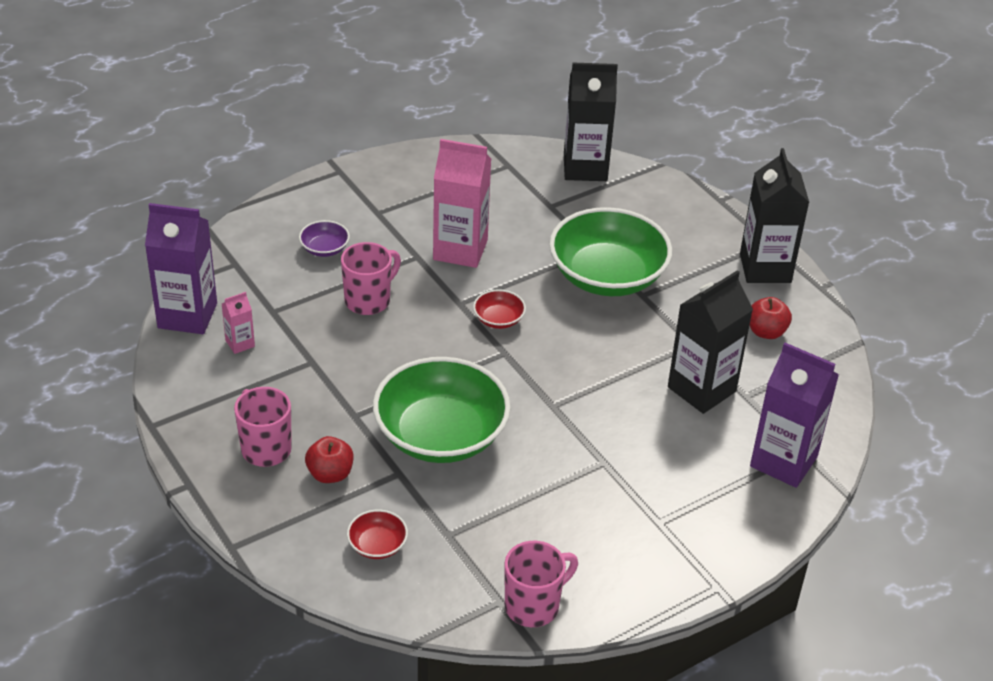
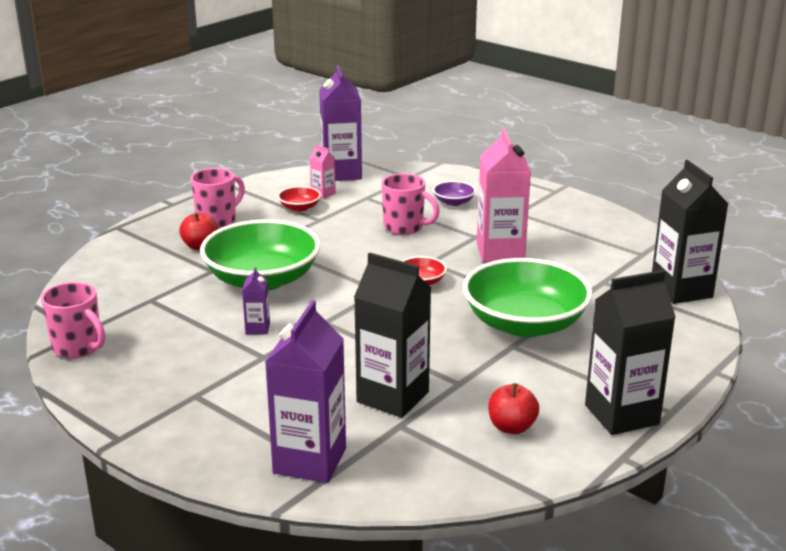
camera: 75 degrees right, 15 degrees down
(377, 545) = (131, 275): red bowl -> red bowl (299, 208)
(546, 456) = (257, 328): none -> purple carton

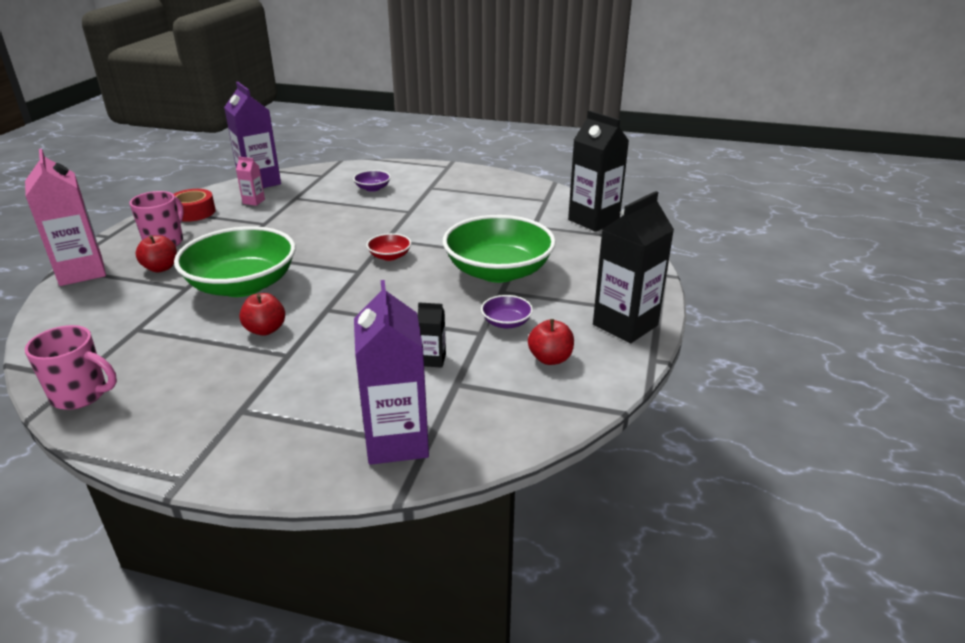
camera: 25 degrees left, 5 degrees up
(257, 328) = (265, 330): purple carton -> red apple
(260, 194) = (194, 212): none -> red tape
(299, 208) = (239, 217): red bowl -> none
(392, 397) = (432, 360): black carton -> black carton, size x0.46
(405, 227) = (345, 215): pink mug -> none
(493, 379) = (506, 322): none -> purple bowl
(500, 252) = (438, 219): pink carton -> pink carton (81, 272)

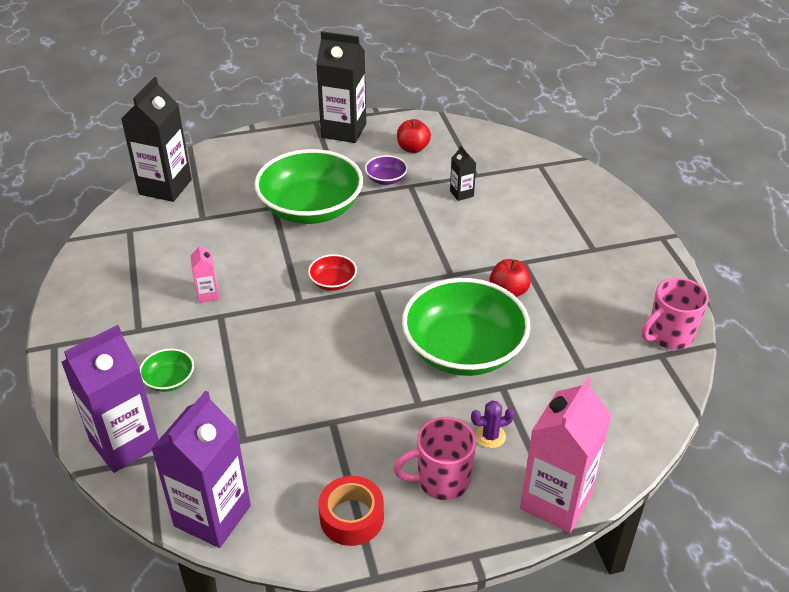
camera: 120 degrees left, 10 degrees up
(81, 395) = (668, 336): pink mug -> pink mug turned 105 degrees counterclockwise
(161, 268) = (490, 436): red apple -> purple cactus
(253, 201) = (279, 475): pink carton -> pink carton (208, 295)
(372, 188) = (169, 380): purple bowl -> green bowl
(396, 441) = (547, 176): purple carton -> purple carton (125, 443)

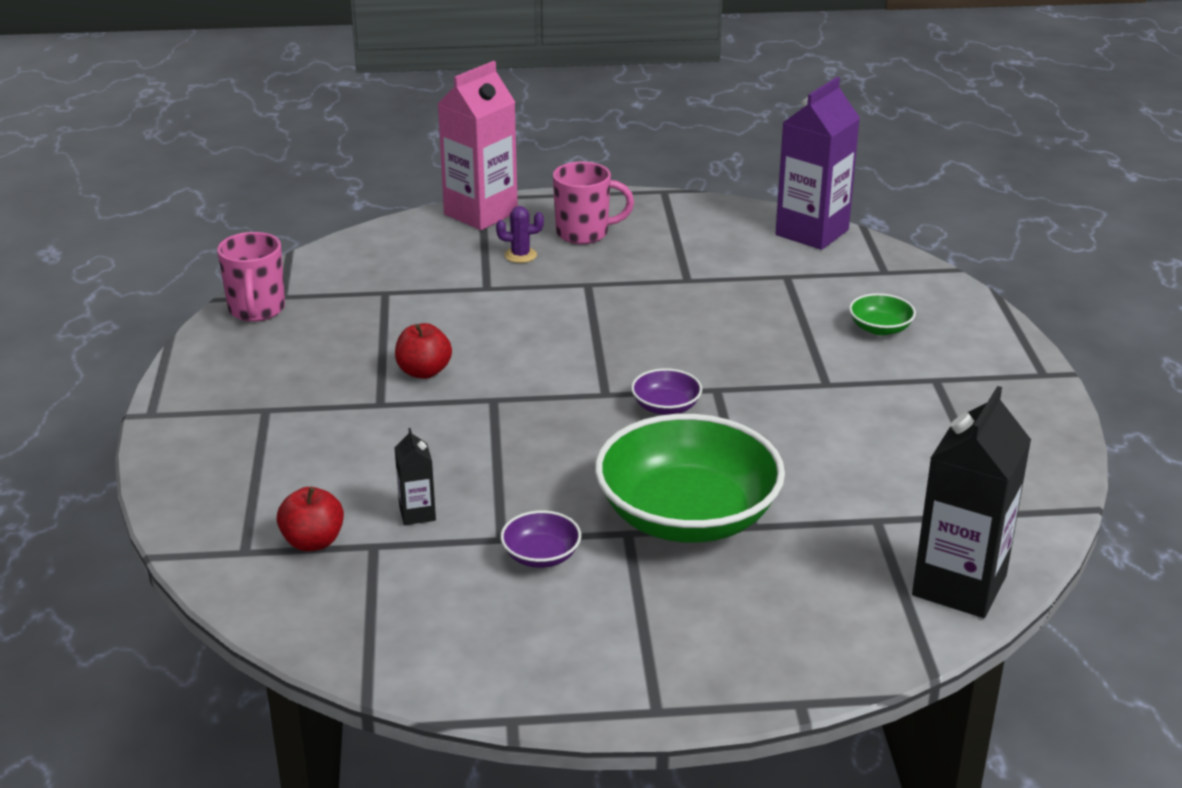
camera: 170 degrees left, 10 degrees down
(125, 443) = (915, 284): purple carton -> none
(208, 295) = (847, 409): pink carton -> none
(333, 282) = (666, 407): red bowl -> purple bowl
(343, 130) = (598, 677): black carton -> none
(351, 517) = (678, 221): red tape -> none
(413, 148) = (466, 615): red apple -> red apple (313, 542)
(463, 349) = (515, 322): green bowl -> none
(668, 336) = (256, 310): pink mug -> pink mug turned 105 degrees clockwise

